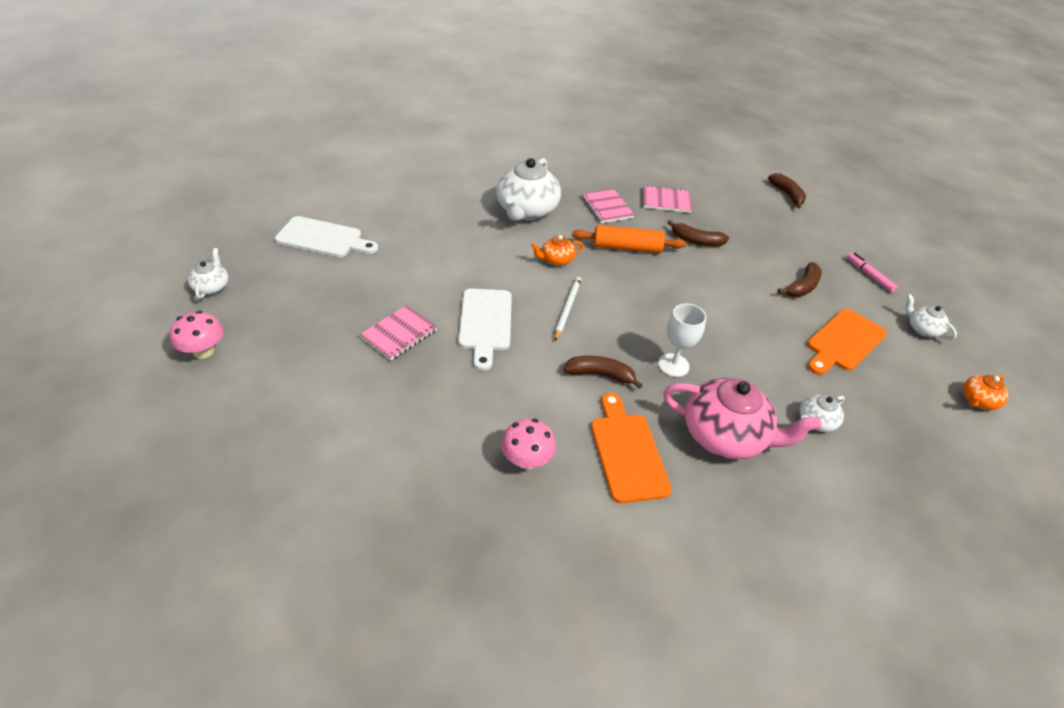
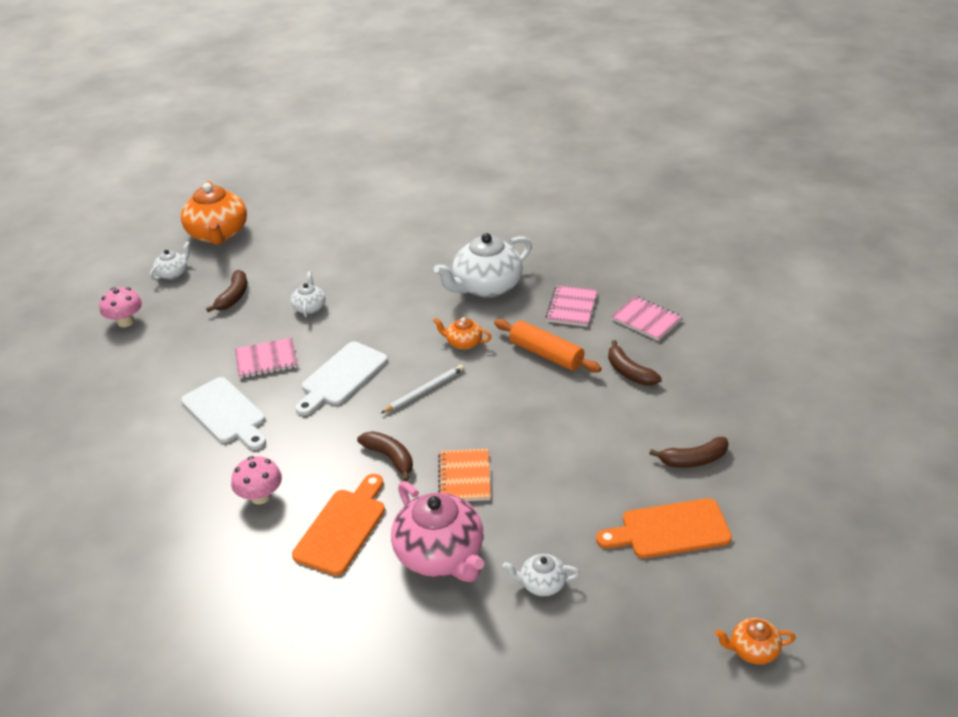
camera: 40 degrees right, 5 degrees down
(225, 236) = (218, 234): none -> orange teapot
(323, 238) = (287, 258): white cutting board -> white cutting board (225, 413)
(673, 365) = (464, 477): white goblet -> orange notebook
(787, 195) = (807, 358): brown banana -> brown banana (233, 297)
(869, 275) = (795, 478): pink marker -> none
(922, 329) = (785, 557): white teapot -> white teapot (309, 307)

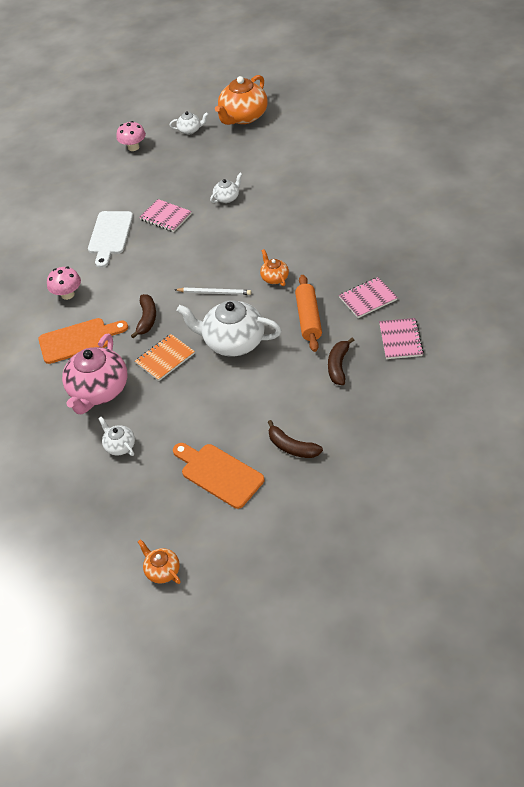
camera: 50 degrees right, 10 degrees up
(233, 297) = (199, 165): brown banana -> none
(341, 376) = (187, 253): white cutting board -> none
(486, 286) = (338, 249): white teapot -> white teapot (232, 342)

